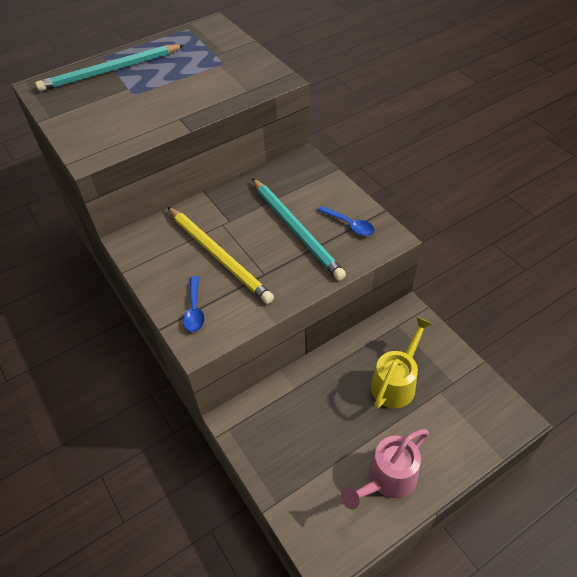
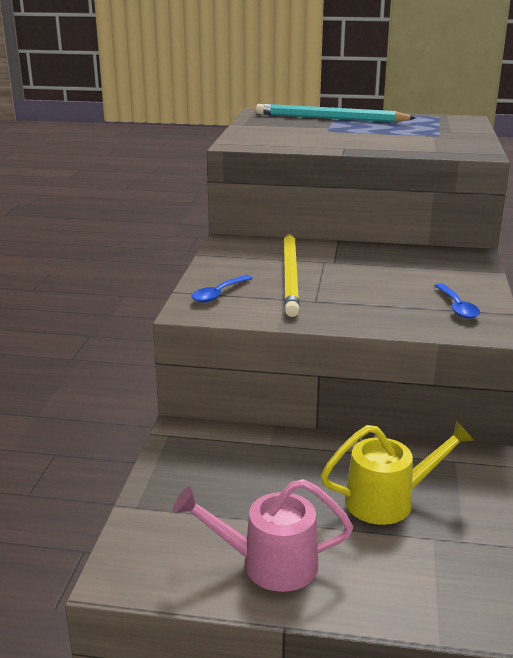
camera: 40 degrees right, 25 degrees down
(296, 230) = (392, 289): turquoise pencil -> none

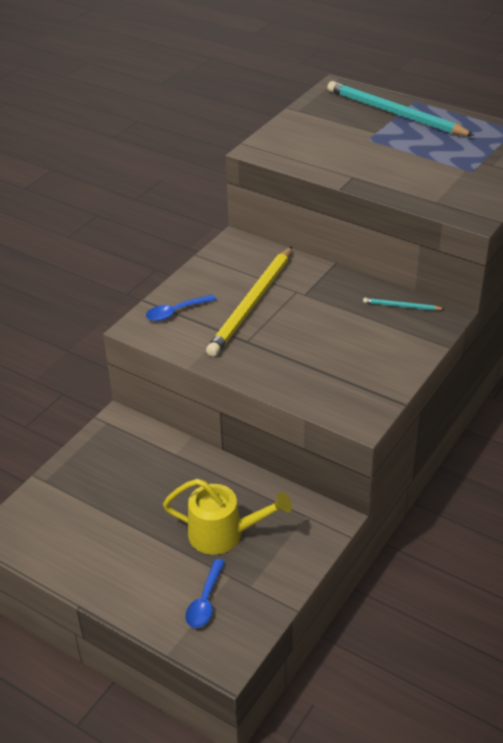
camera: 25 degrees right, 15 degrees up
(267, 564) = (100, 556): pink watering can -> none
(430, 255) = (401, 306): none -> turquoise pencil
(457, 307) = (359, 381): blue spoon -> blue spoon (205, 601)

